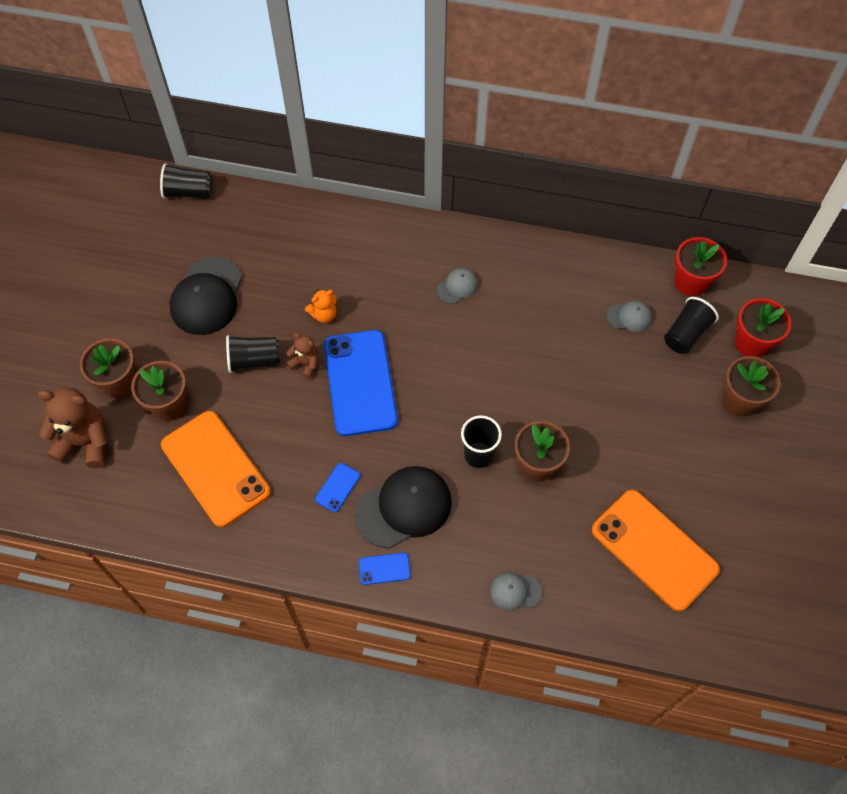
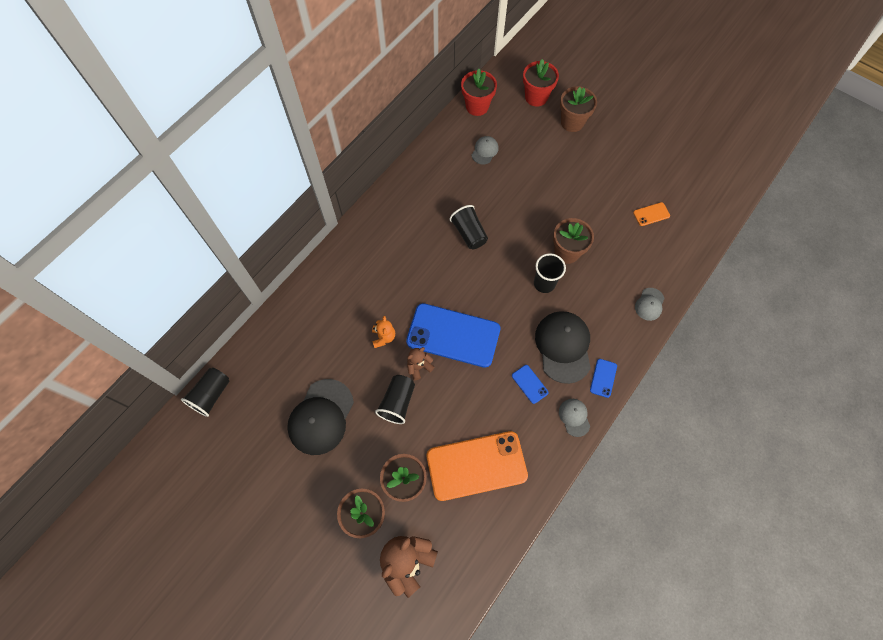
camera: 65 degrees left, 5 degrees up
(207, 296) = (321, 417): black cap -> black cap turned 75 degrees clockwise
(457, 287) = (407, 240): grey cap -> grey cap (574, 417)
(654, 549) = (651, 214): orange phone -> orange phone, size x0.41
(686, 334) = (513, 127): black cup -> black cup (469, 233)

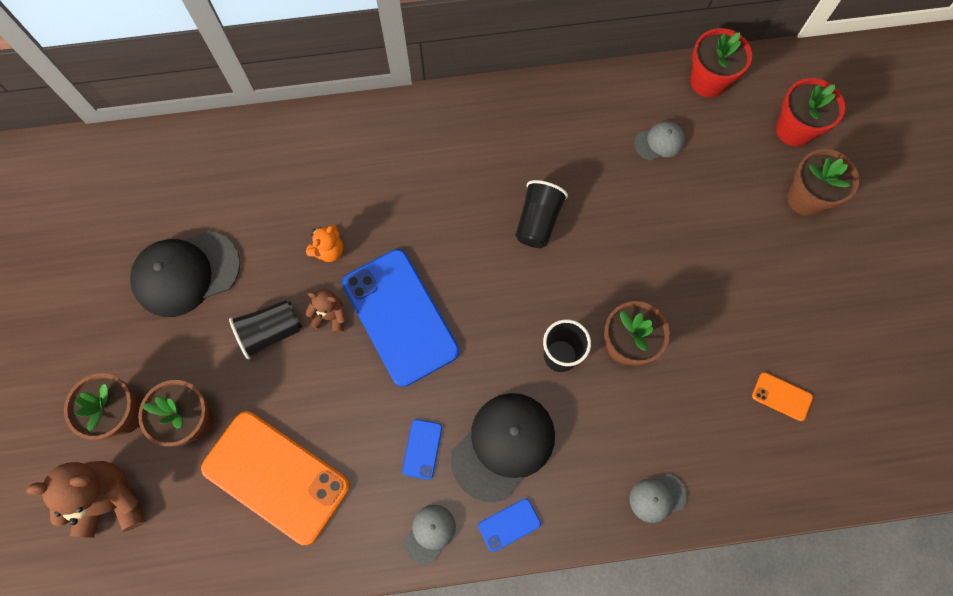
camera: 45 degrees right, 5 degrees up
(211, 395) = (115, 153): black cup -> none

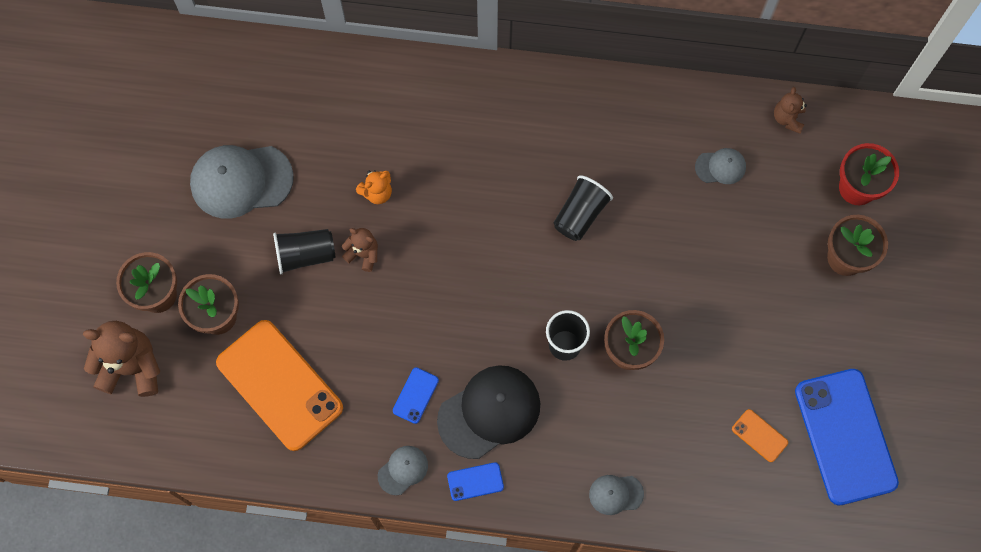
camera: 15 degrees right, 0 degrees up
(186, 273) = (241, 181): black cap -> grey cap
(400, 317) = (427, 271): blue phone -> blue phone (845, 436)
(708, 81) = (788, 118): red flower pot -> brown teddy bear

